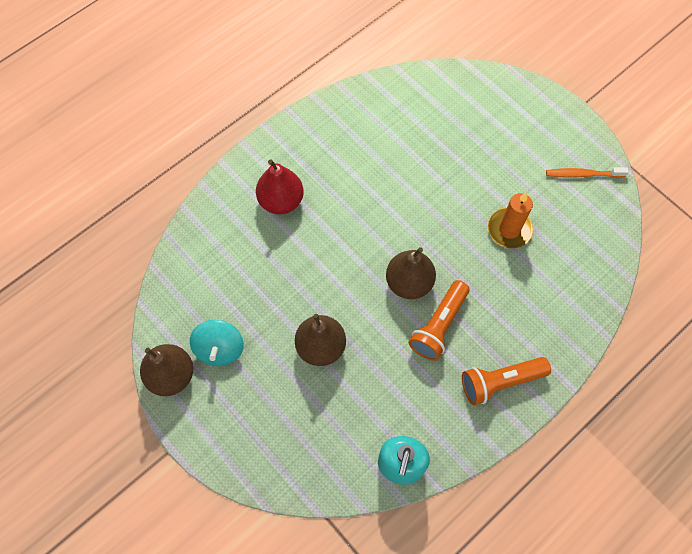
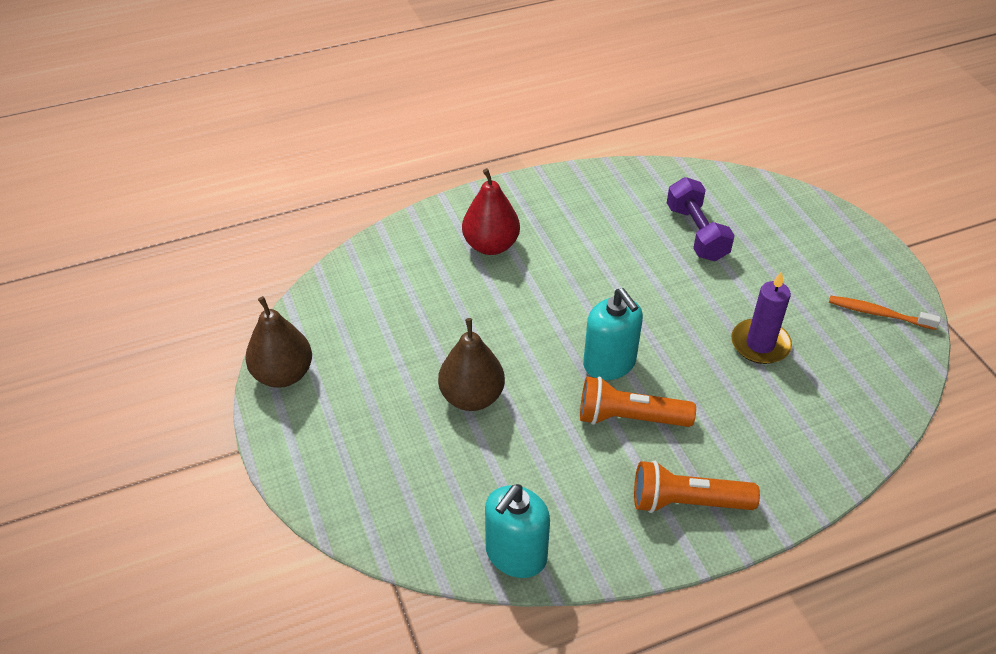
camera: 20 degrees right, 20 degrees down
(219, 349) = (351, 365): turquoise spinning top -> none
(409, 283) = (609, 363): brown pear -> turquoise soap dispenser
(432, 139) = (696, 233): none -> purple dumbbell
(439, 326) = (629, 418): orange flashlight -> orange flashlight turned 45 degrees clockwise
(509, 229) = (760, 344): orange candle -> purple candle

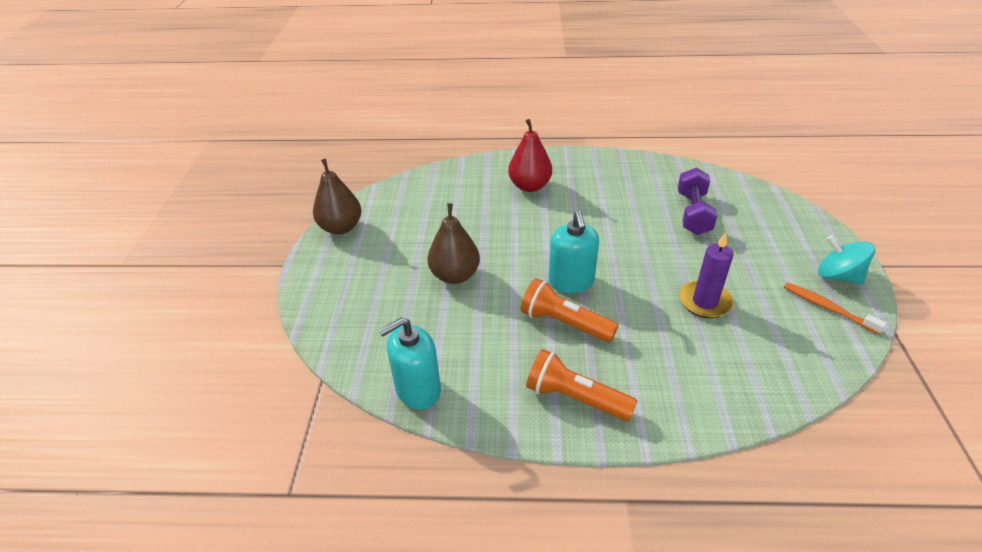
camera: 25 degrees right, 5 degrees down
(873, 272) = (838, 276): none -> turquoise spinning top

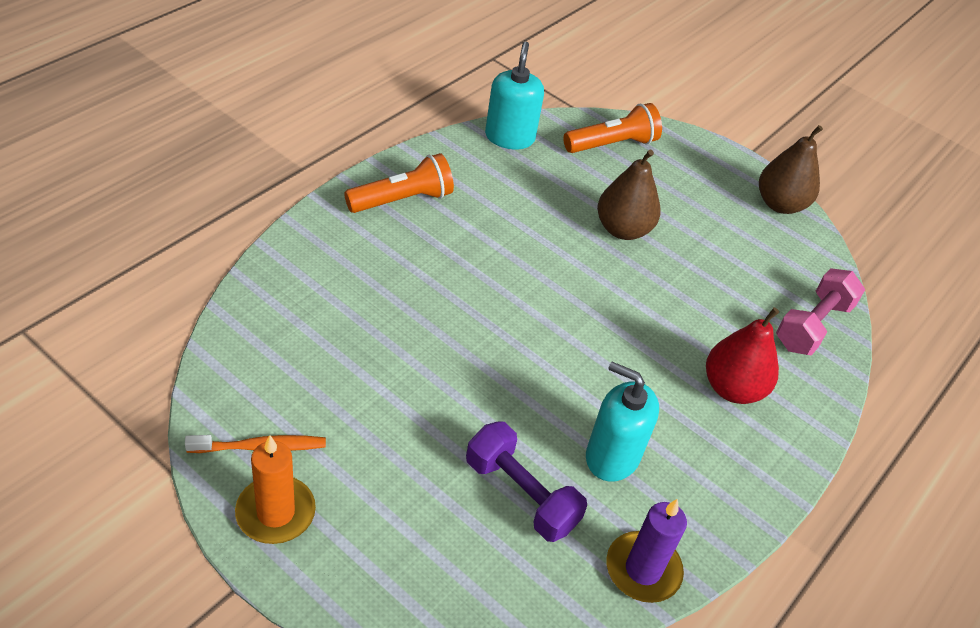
camera: 120 degrees right, 5 degrees up
(445, 180) = (812, 325): none -> pink dumbbell
(564, 323) = (482, 250): orange flashlight -> orange flashlight (612, 144)
(571, 282) = (527, 294): turquoise soap dispenser -> turquoise soap dispenser (612, 456)
(705, 302) = (388, 361): purple candle -> purple candle (643, 569)
(838, 276) = (275, 512): turquoise spinning top -> orange candle

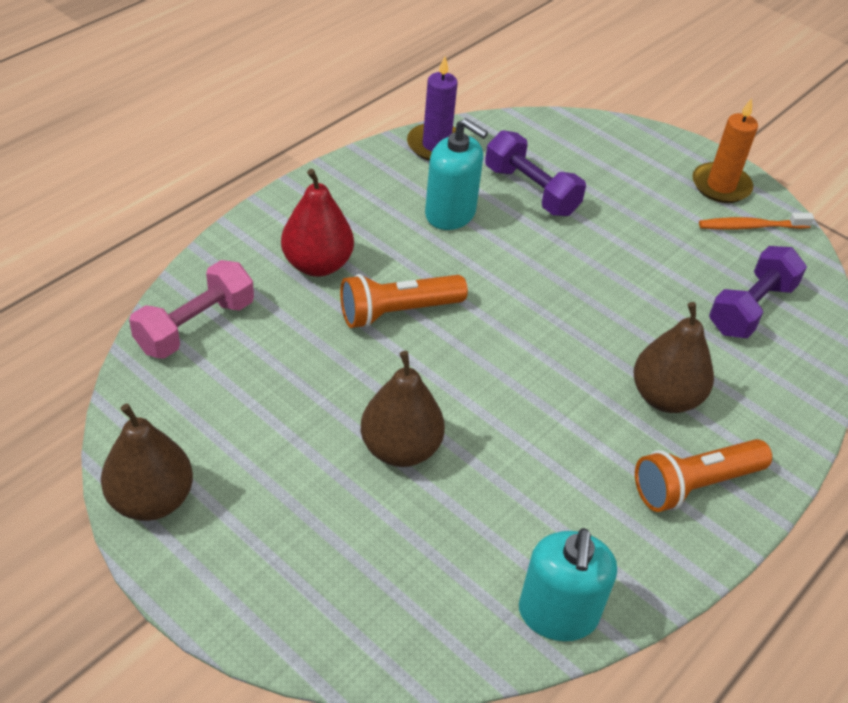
camera: 175 degrees left, 0 degrees up
(302, 343) = (750, 308): none -> purple dumbbell
(410, 261) = (665, 397): none -> brown pear
(612, 144) = (390, 609): orange flashlight -> orange flashlight (397, 312)

